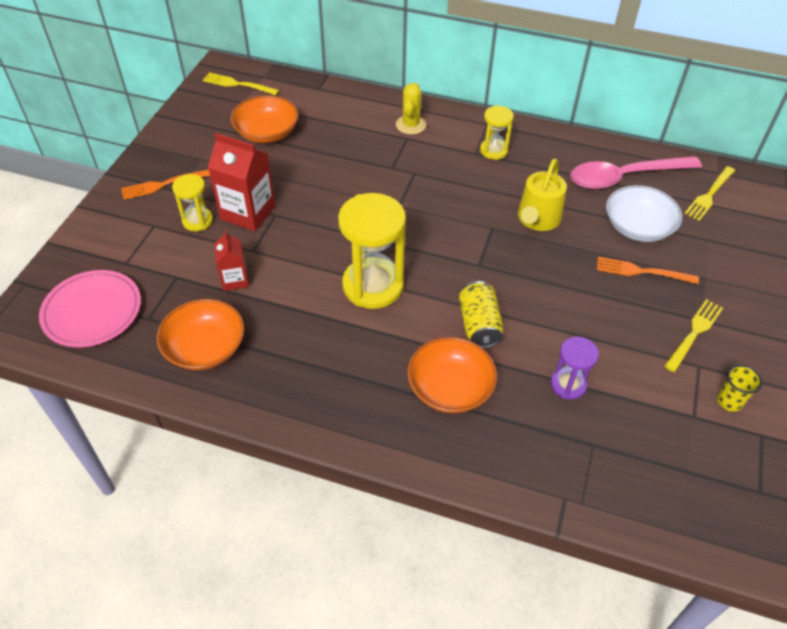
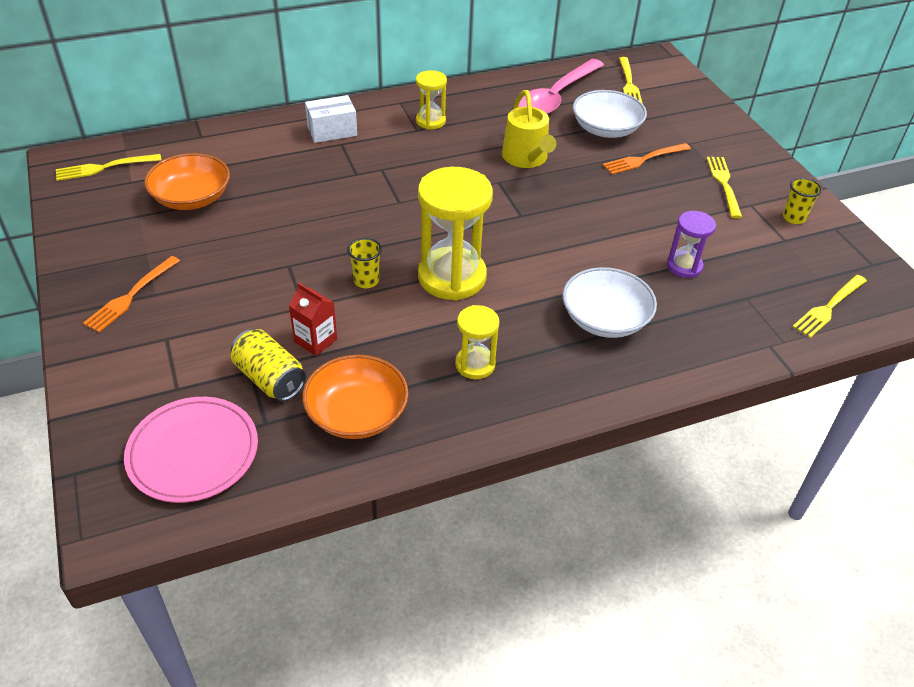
camera: 40 degrees left, 5 degrees down
(197, 221) = (212, 310): yellow hourglass -> yellow hourglass (475, 364)
(248, 212) = (258, 277): red carton -> none
(311, 255) = (366, 281): none -> yellow cup
(411, 125) = (332, 131): yellow cactus -> white box
(450, 388) = (605, 319): orange bowl -> white bowl
(479, 325) = (573, 260): yellow can -> yellow can (270, 378)
(663, 502) = (829, 307): none -> yellow fork

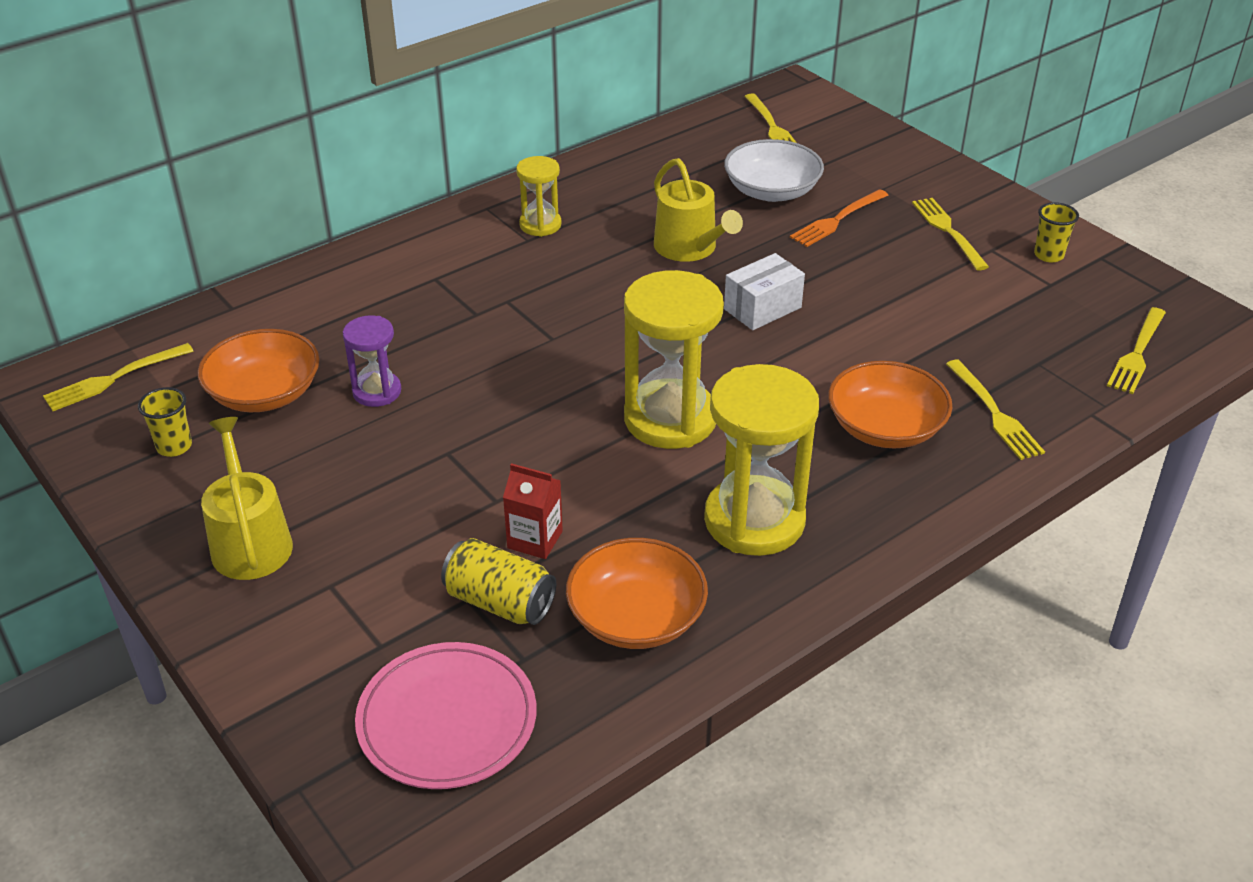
camera: 15 degrees left, 5 degrees down
(131, 296) = (250, 541): orange fork -> yellow watering can
(332, 131) = (413, 264): white box -> white box (762, 308)
(366, 281) = (562, 449): yellow cup -> yellow cup (174, 446)
(475, 364) = (754, 520): yellow hourglass -> yellow hourglass, size x1.88
(556, 97) = (688, 162): pink spoon -> none
(605, 319) = (885, 427): white bowl -> orange bowl
(684, 266) = (948, 342): purple hourglass -> purple hourglass (377, 392)
(693, 327) = (994, 413): none -> yellow fork

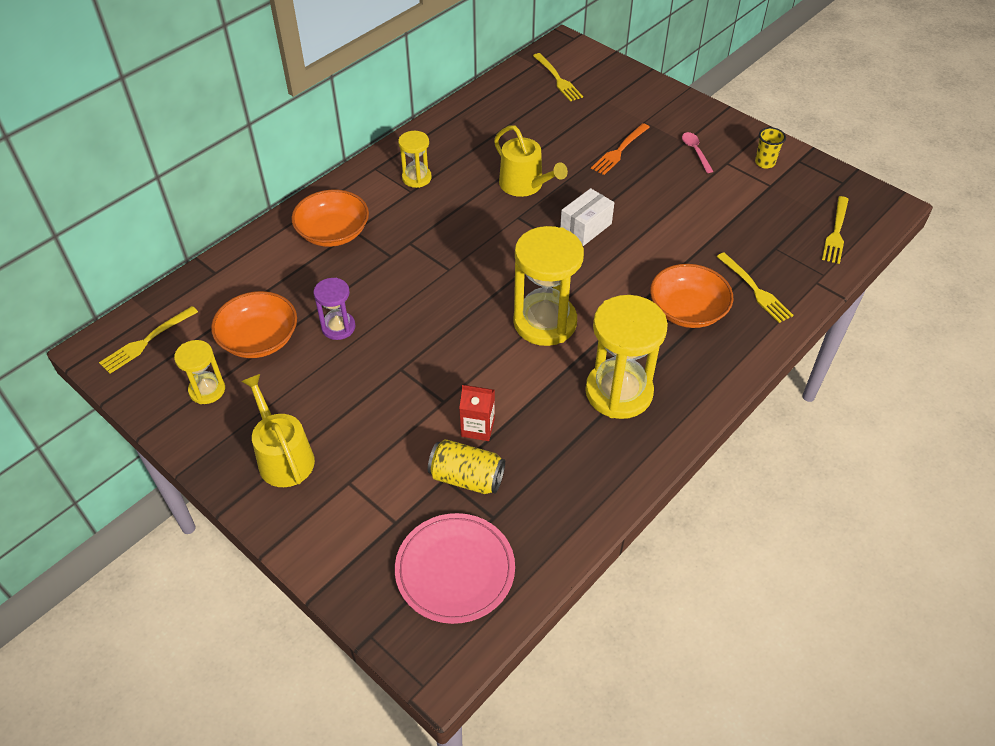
camera: 10 degrees left, 10 degrees up
(174, 446) = (207, 390): yellow cup -> yellow hourglass
(636, 617) = (559, 475): orange bowl -> orange bowl (333, 232)
(771, 191) = (570, 132): white bowl -> none
(948, 231) = (695, 151): yellow fork -> pink spoon

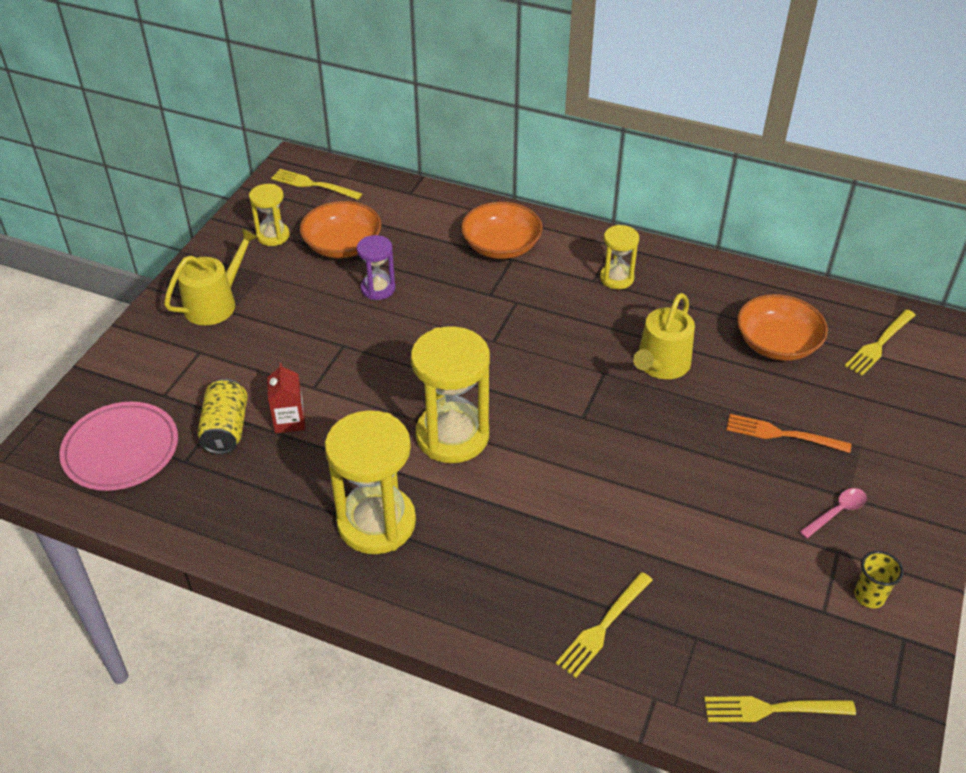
camera: 70 degrees right, 5 degrees down
(586, 227) = (621, 435): white box -> none
(687, 310) = (532, 561): orange bowl -> orange bowl (777, 343)

